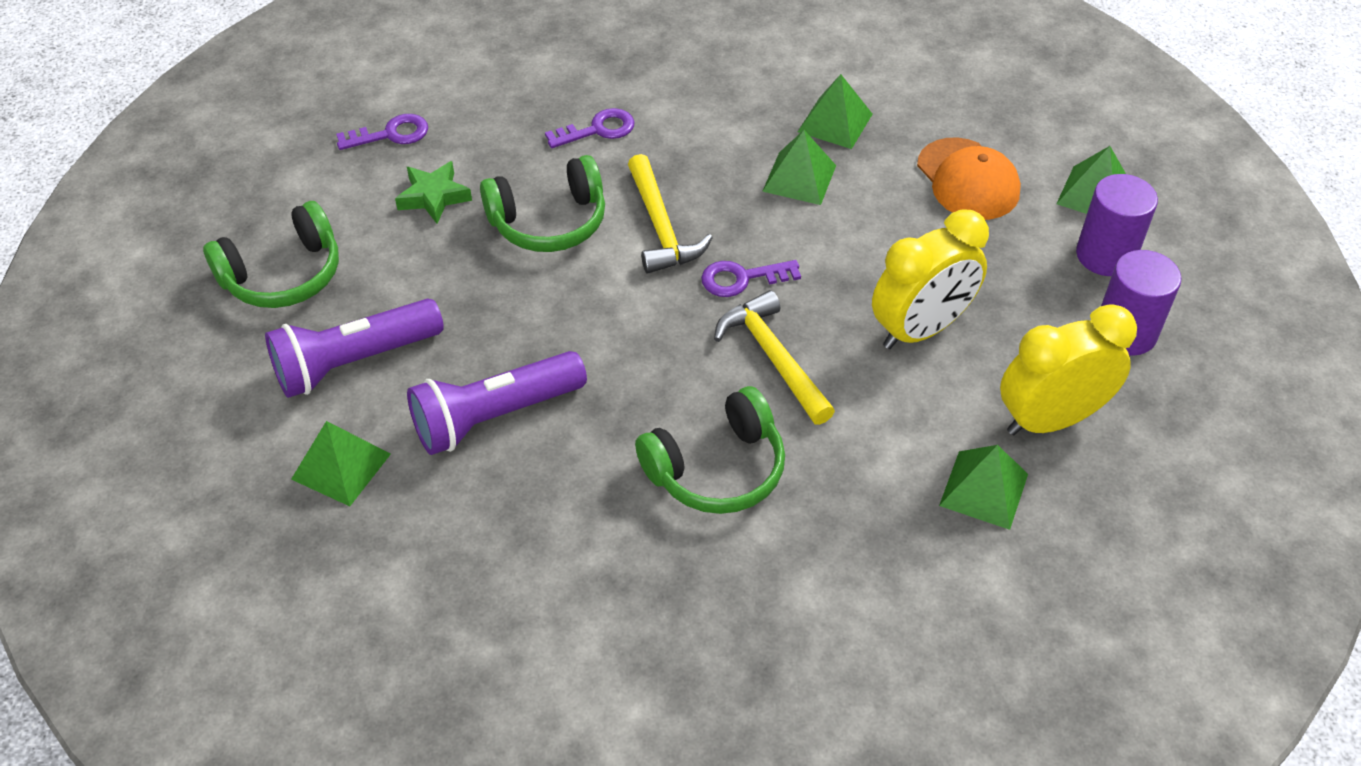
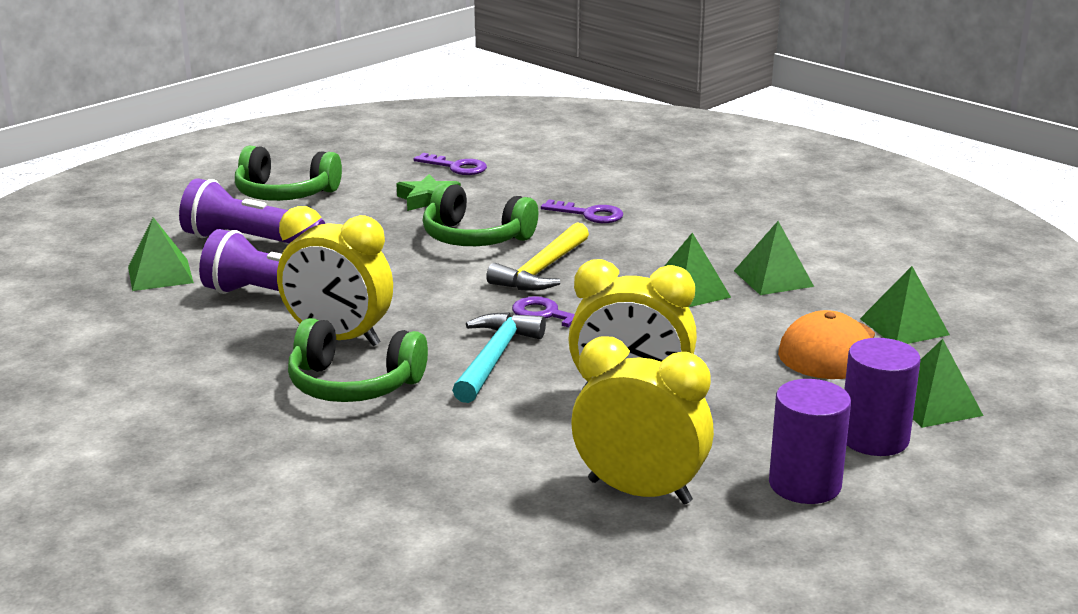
camera: 45 degrees right, 25 degrees down
(626, 426) = (338, 339): none -> yellow clock
(773, 358) = (494, 358): yellow hammer -> turquoise hammer
(984, 489) = (512, 495): green pyramid -> green pyramid (904, 327)

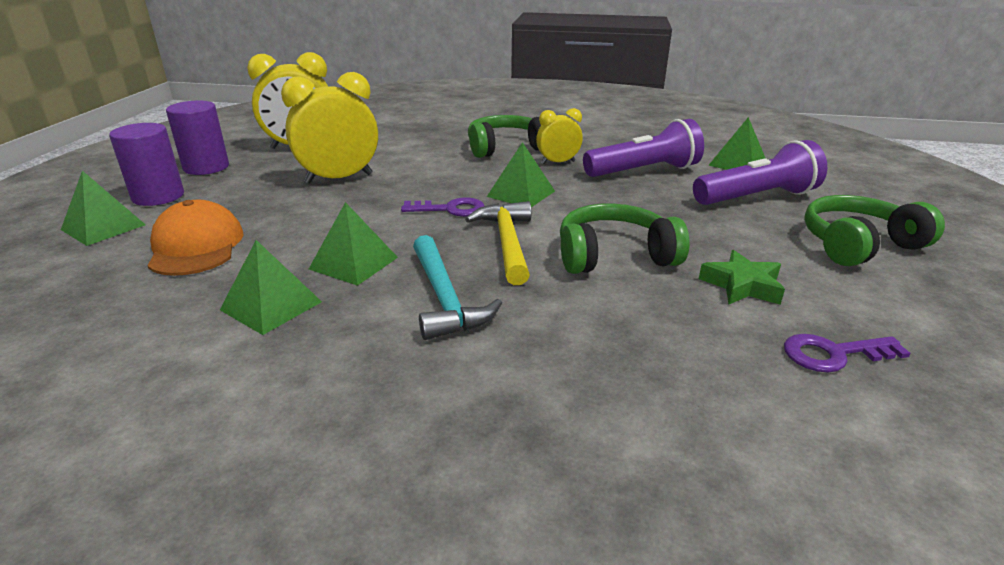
camera: 145 degrees right, 5 degrees up
(338, 339) = (558, 162): yellow clock -> yellow clock, size x0.56
(494, 358) = (449, 176): turquoise hammer -> turquoise hammer (444, 298)
(589, 214) = (557, 329): purple key -> none
(904, 327) = (112, 289): green pyramid -> green pyramid (521, 193)

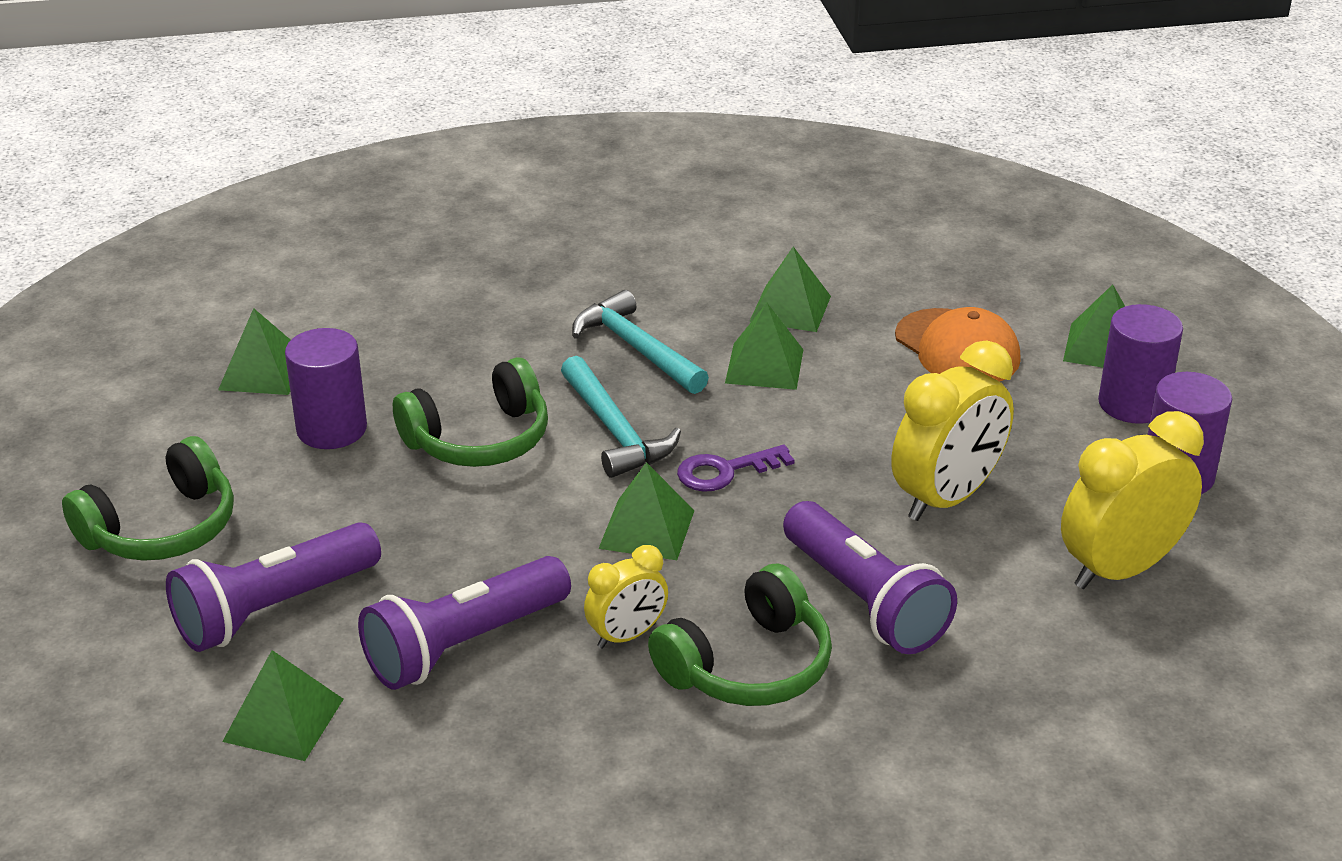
camera: 160 degrees right, 5 degrees up
(431, 155) = (865, 601): none -> purple flashlight
(507, 243) = (615, 430): yellow hammer -> turquoise hammer
(742, 285) = (332, 429): green star -> purple cylinder
(833, 354) = (263, 371): purple key -> green pyramid

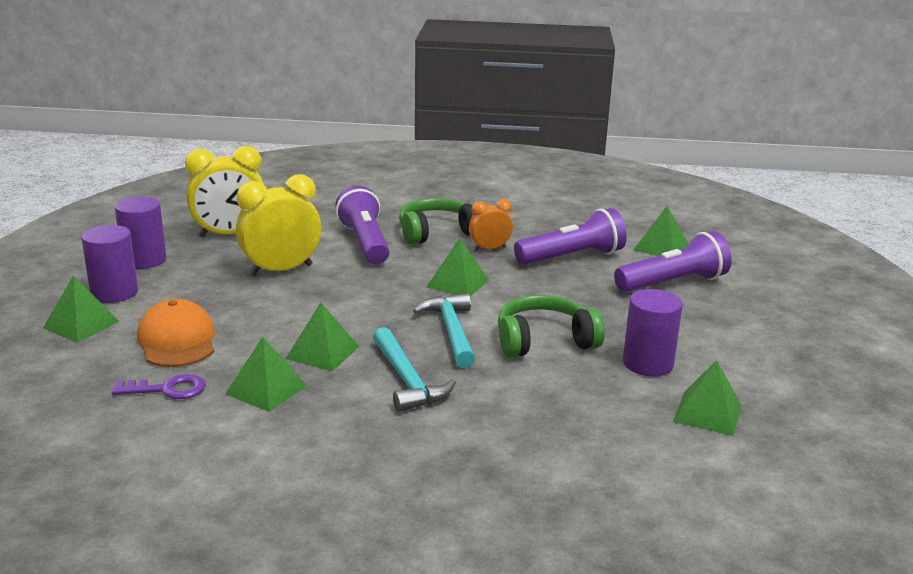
camera: 165 degrees left, 10 degrees down
(162, 528) = (751, 327): green headphones -> none
(627, 635) = (489, 249): yellow clock -> orange clock
(724, 471) = (395, 300): purple key -> purple key (168, 389)

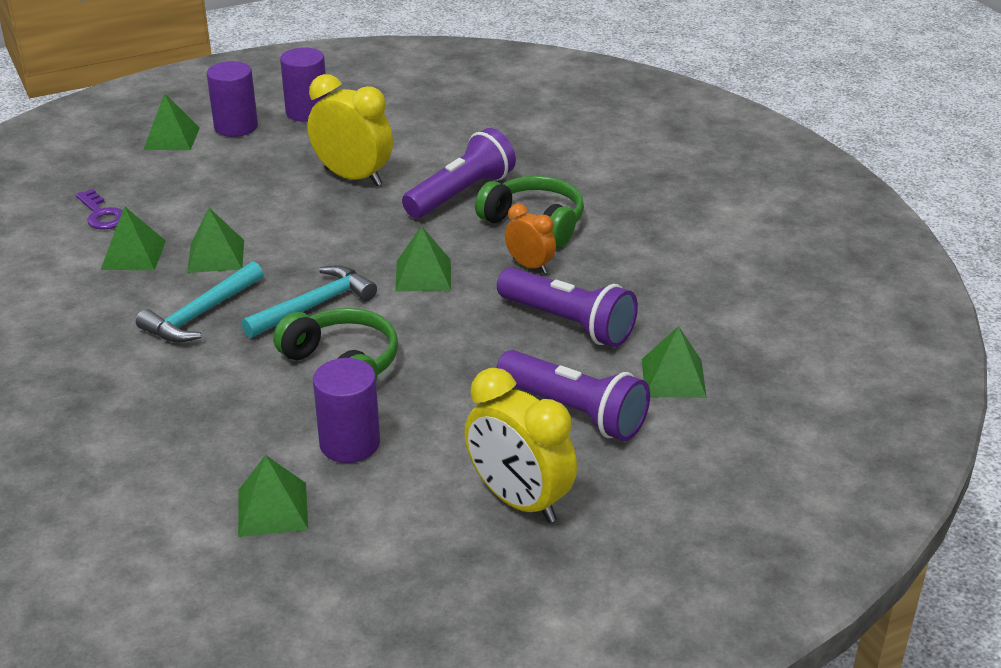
camera: 60 degrees right, 10 degrees up
(177, 341) = (180, 186): orange cap -> none
(229, 234) = (400, 125): yellow clock -> yellow clock (519, 500)

